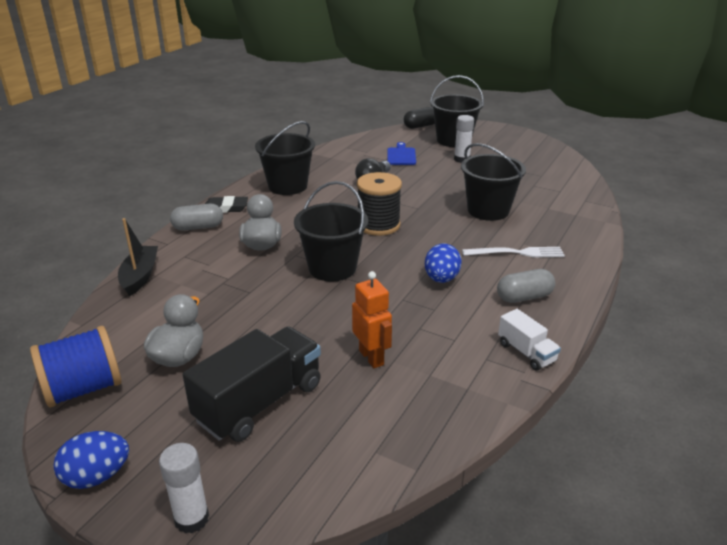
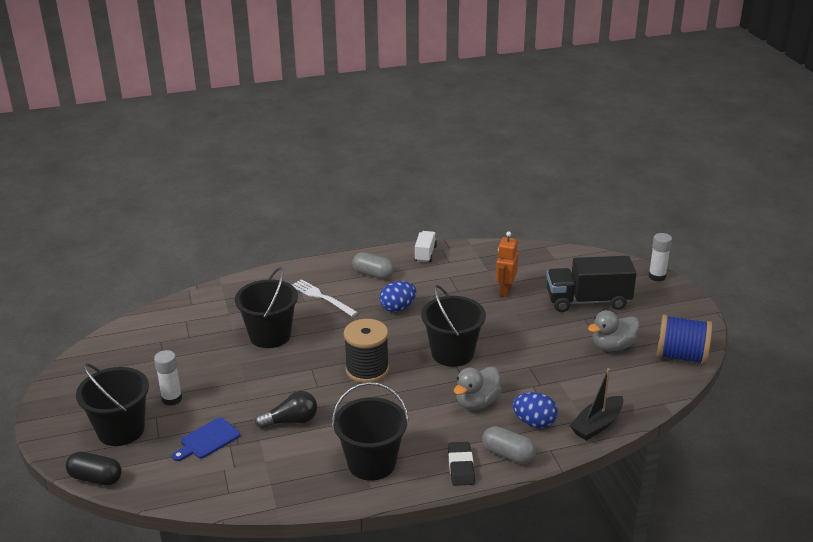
camera: 135 degrees left, 0 degrees up
(97, 476) = (692, 310): blue egg -> blue egg (534, 422)
(225, 208) = (461, 466): black eraser -> black eraser turned 45 degrees clockwise

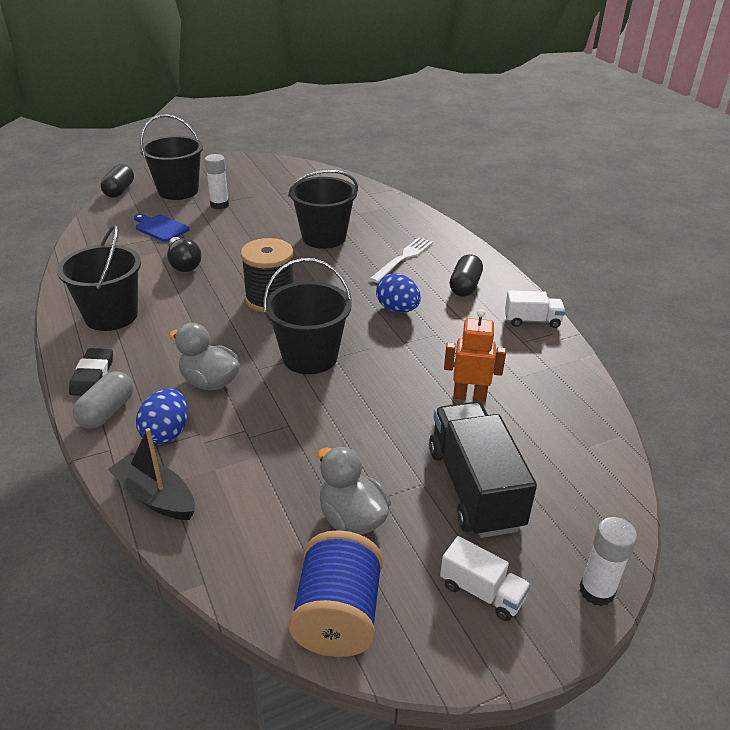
camera: 80 degrees right, 5 degrees up
(373, 274) = (465, 286): grey capsule -> black capsule
(461, 466) = (92, 376): black eraser -> black eraser turned 75 degrees counterclockwise
(661, 309) = (482, 592): none -> white truck

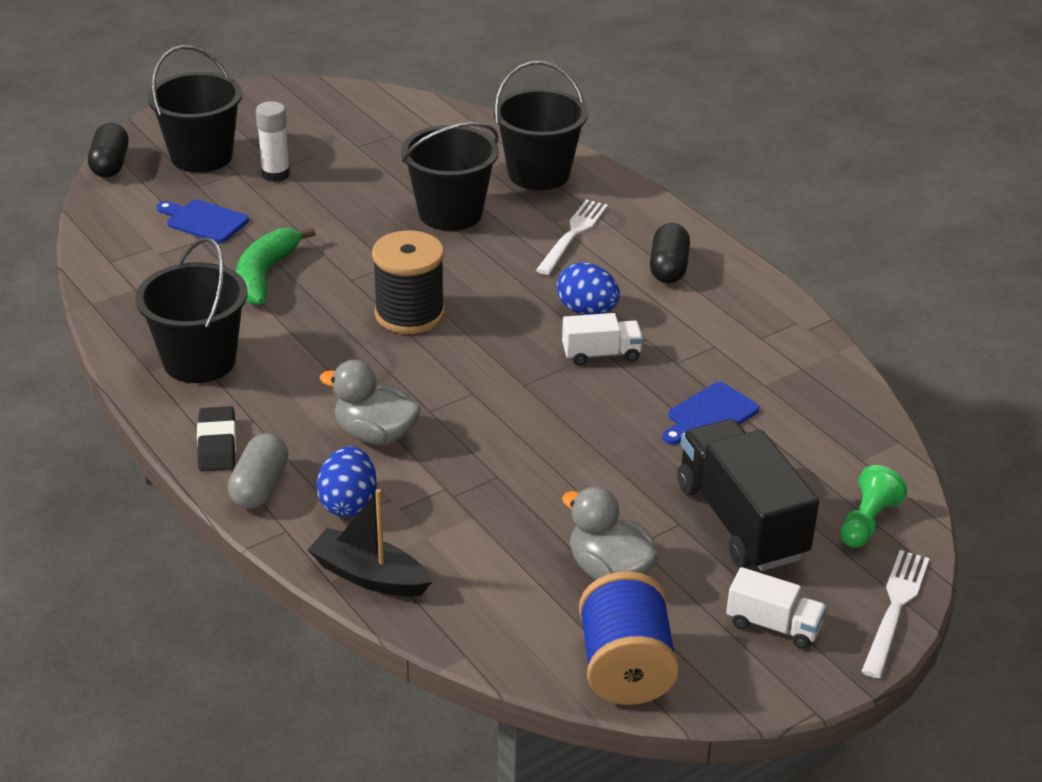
camera: 10 degrees left, 0 degrees up
(183, 264) = (265, 275): black light bulb -> green banana
(310, 357) = (492, 388): black bucket -> black bucket (539, 174)
(469, 396) = (709, 415): orange robot -> blue cutting board
(532, 321) = (767, 308): white truck -> white truck (601, 354)
(583, 502) = (867, 522): none -> green pawn
(596, 591) = (895, 609): white glue stick -> white fork

